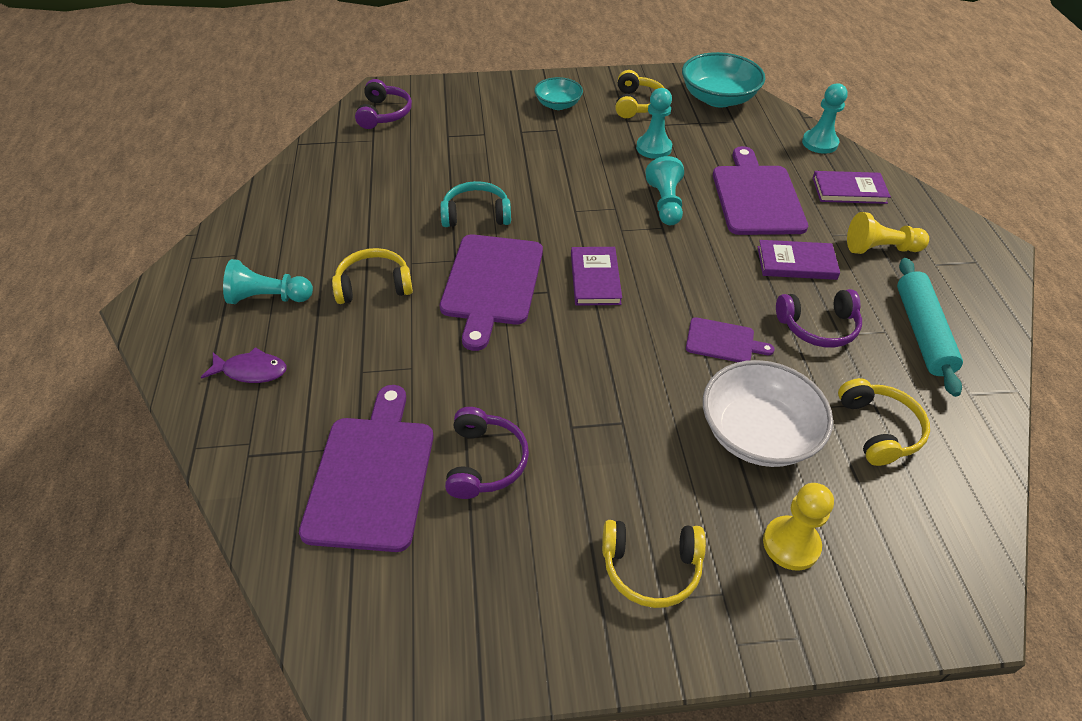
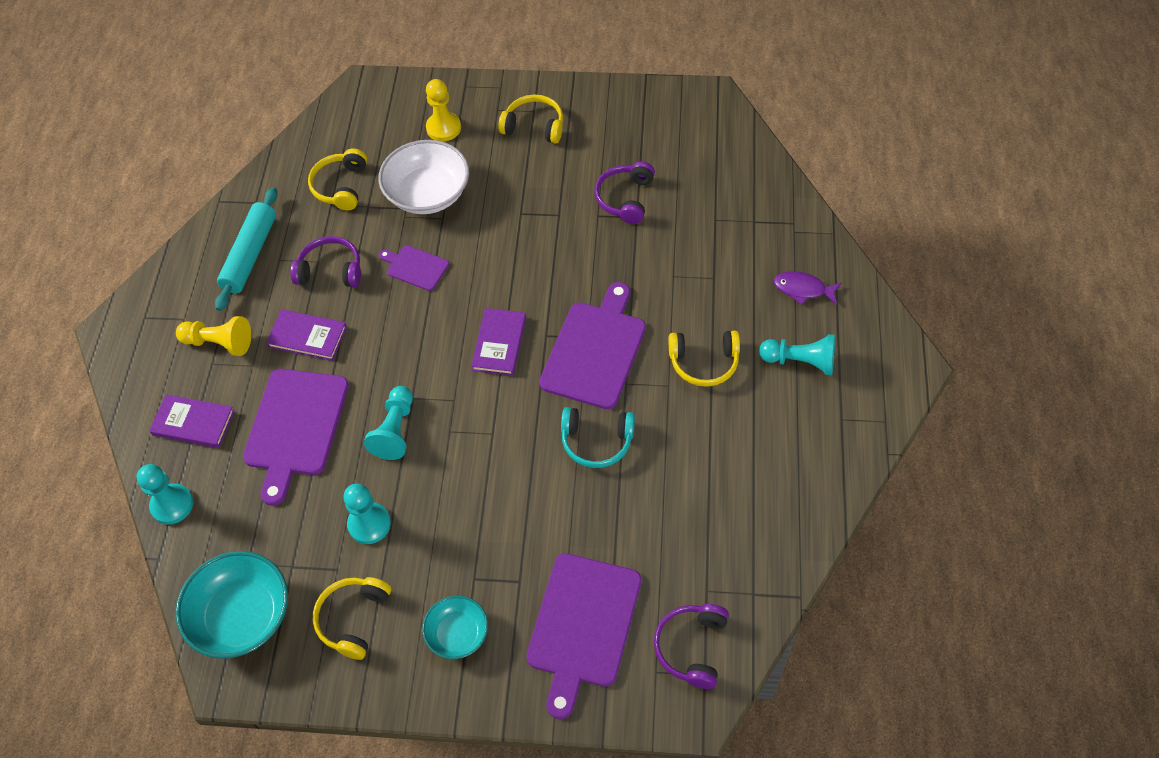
camera: 165 degrees left, 10 degrees up
(371, 475) = (704, 199): purple cutting board -> purple cutting board (583, 625)

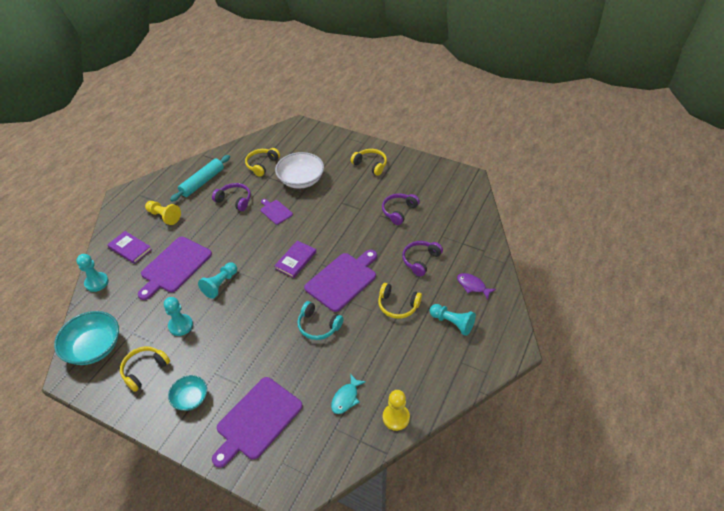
camera: 20 degrees right, 10 degrees down
(307, 337) = (206, 227): purple book -> none
(443, 128) = (325, 153): yellow pawn -> yellow pawn (396, 417)
(692, 647) = (309, 457): purple headphones -> purple headphones (420, 260)
(700, 539) = (346, 398): none -> turquoise fish

